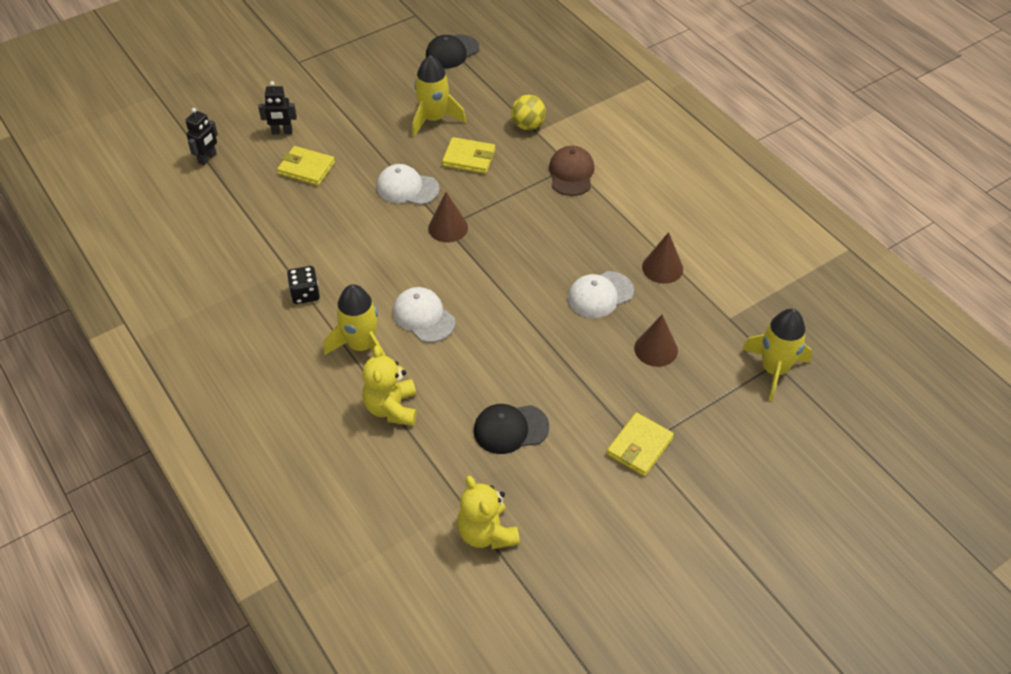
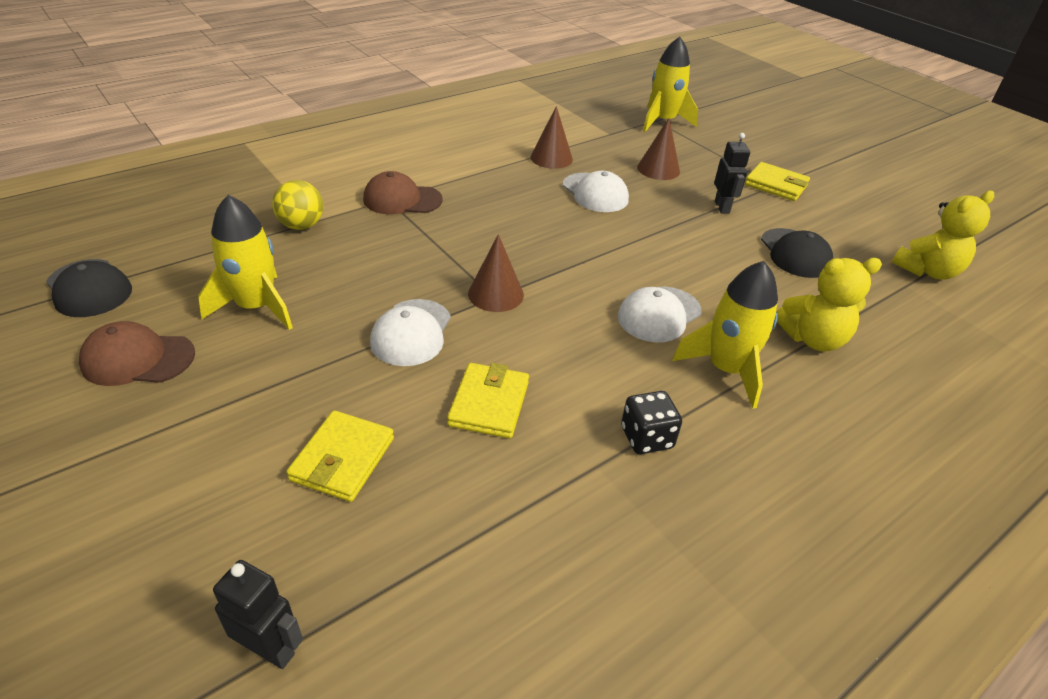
camera: 95 degrees left, 10 degrees down
(282, 132) = (221, 508): black robot -> black robot (722, 207)
(388, 84) = (138, 359): none -> brown cap
(469, 158) = (357, 275): yellow wallet -> yellow wallet (489, 404)

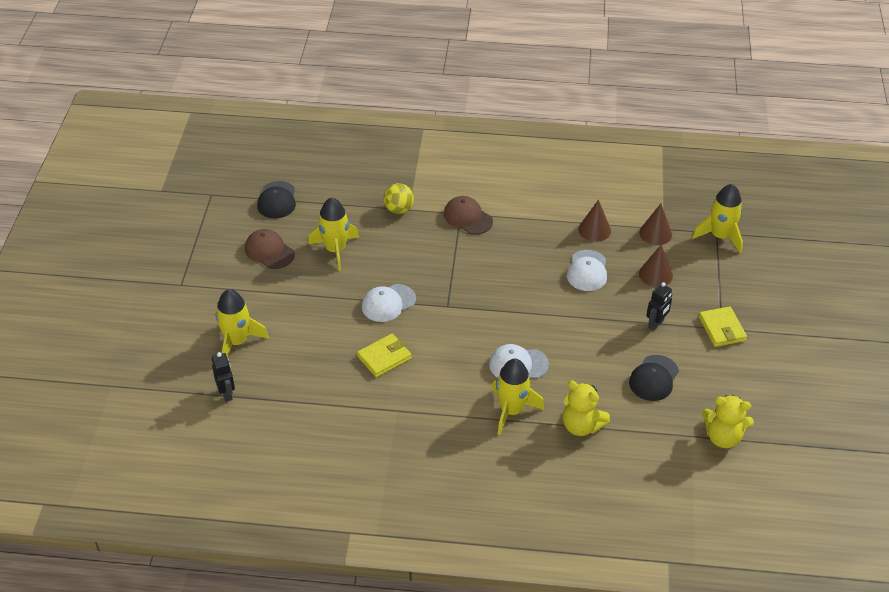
camera: 45 degrees right, 5 degrees up
(203, 532) = (237, 341): none -> yellow rocket
(342, 459) = (305, 344): yellow wallet -> none
(495, 294) = (450, 305): brown cone -> brown cone (655, 233)
(646, 437) = (432, 414): black dice -> none

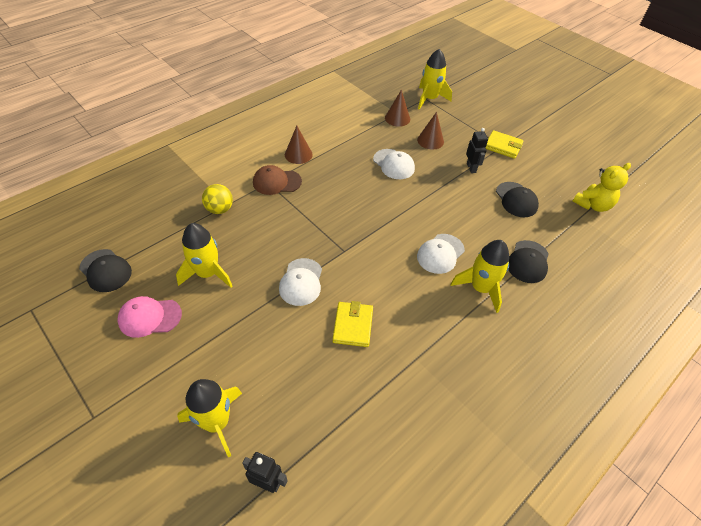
camera: 50 degrees left, 5 degrees up
(269, 251) = (149, 317): brown cap -> pink cap
(581, 426) = (528, 262): yellow teddy bear -> black cap
(594, 230) = (363, 138): brown cone -> brown cone (298, 154)

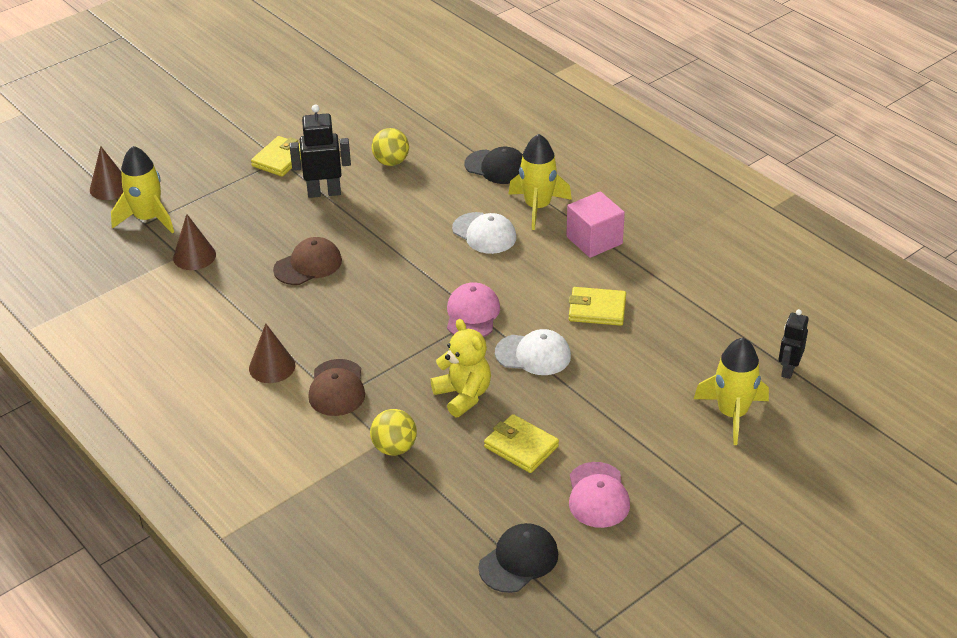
camera: 85 degrees left, 10 degrees down
(208, 273) = (521, 446): yellow rocket -> yellow wallet
(346, 247) = (472, 314): none -> pink cap
(393, 164) = (308, 265): white cap -> brown cap
(430, 140) = (257, 225): brown cone -> brown cone (110, 187)
(443, 327) = (594, 240): none -> pink cube
(471, 168) = (324, 192): black robot -> black robot, size x1.50
(516, 200) = (391, 162): black cap -> yellow ball
(592, 205) = (404, 104): yellow teddy bear -> yellow teddy bear (463, 395)

